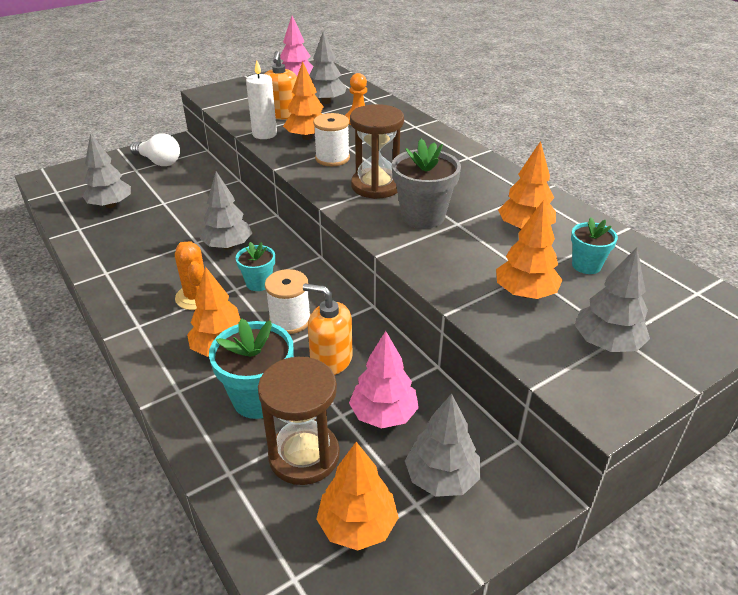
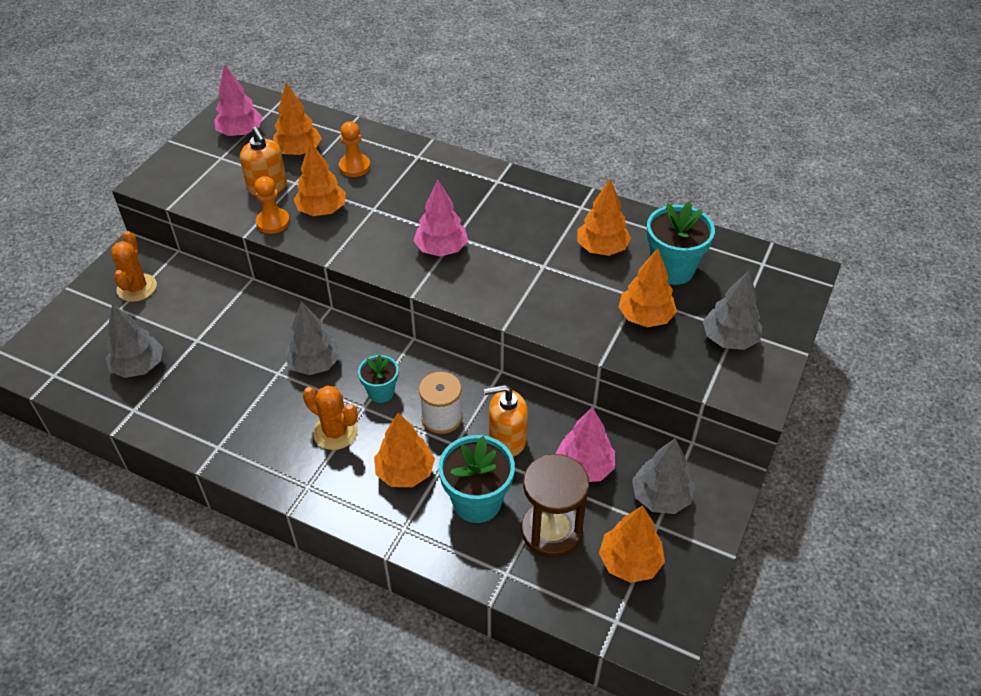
camera: 30 degrees left, 10 degrees up
(159, 162) = (137, 288): white light bulb -> orange cactus
(264, 134) = (273, 222): white candle -> orange pawn
(326, 102) = (298, 151): grey tree -> orange tree
(332, 158) = (371, 230): white spool -> none
(376, 186) = (441, 249): brown hourglass -> pink tree
(423, 216) = (509, 269): grey flower pot -> none
(586, 265) = (672, 269): turquoise flower pot -> turquoise flower pot, size x1.69

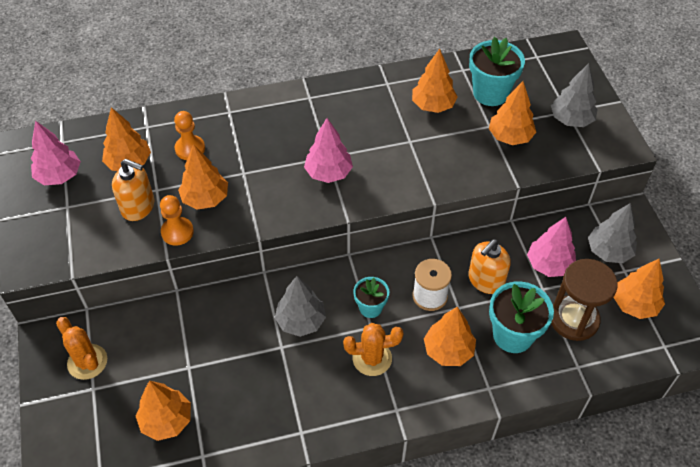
camera: 40 degrees left, 5 degrees up
(139, 366) = (166, 420): grey tree -> orange tree

